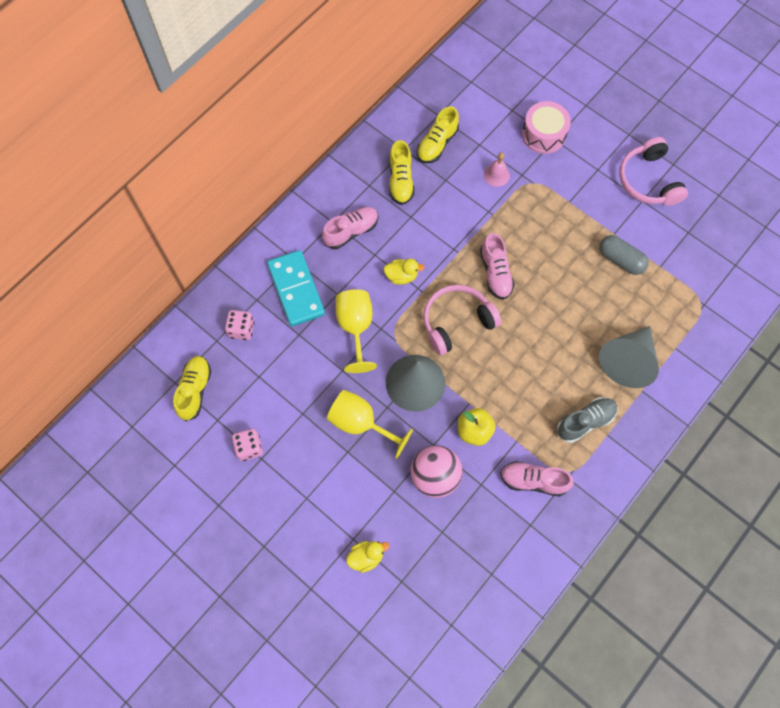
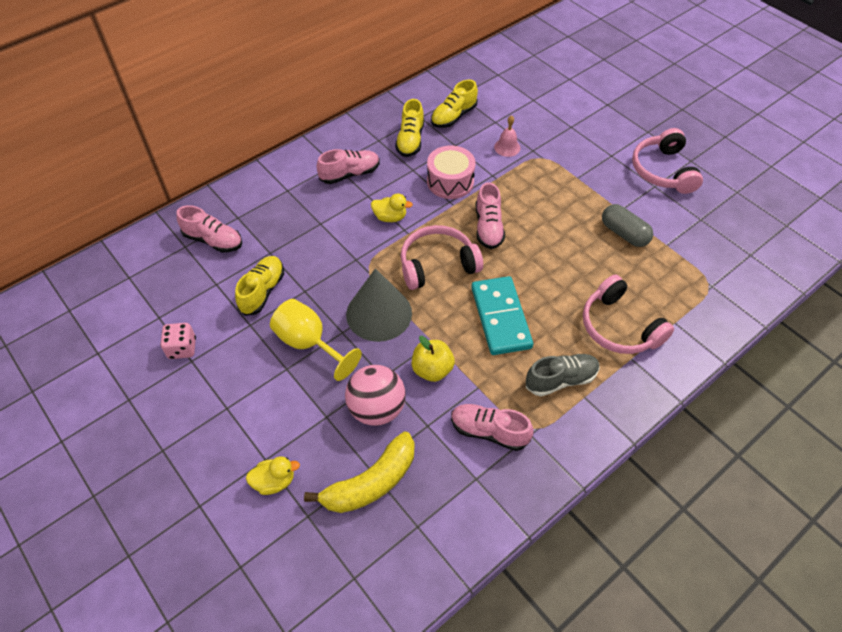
camera: 10 degrees right, 15 degrees down
(195, 390) = (146, 287): yellow shoe -> yellow shoe (262, 291)
(241, 329) = (213, 240): pink dice -> pink shoe
(296, 289) = (279, 214): turquoise domino -> turquoise domino (500, 317)
(355, 328) = (330, 255): yellow goblet -> none
(445, 543) = (371, 482): none -> yellow banana
(543, 134) = (561, 122): pink drum -> pink drum (450, 181)
(628, 361) = (619, 327): grey cone -> pink headphones

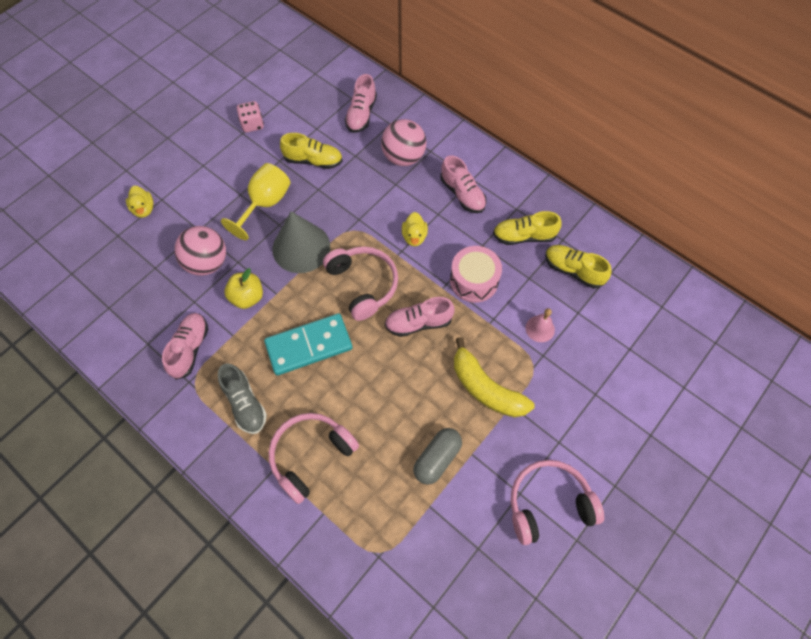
camera: 80 degrees right, 10 degrees up
(288, 212) = (403, 157): none -> pink ball
(371, 482) = (143, 270): yellow banana -> yellow banana (485, 388)

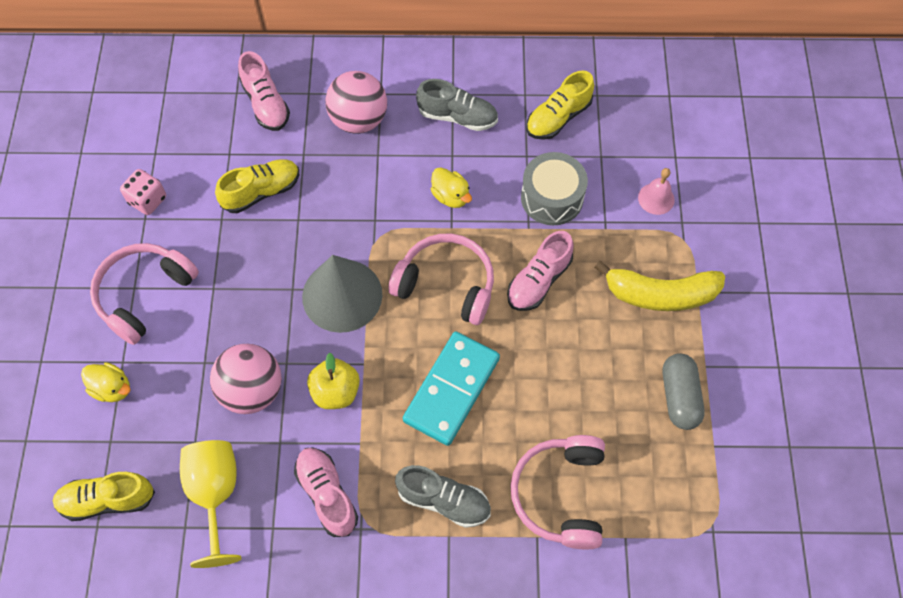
camera: 40 degrees left, 0 degrees up
(265, 204) = (254, 278): yellow goblet -> yellow goblet (215, 494)
(462, 194) = (457, 117): pink shoe -> grey shoe
(474, 280) = (552, 198): pink drum -> grey drum
(548, 503) = (810, 355): pink headphones -> pink headphones (144, 294)
(573, 270) = (634, 118): yellow shoe -> yellow shoe (107, 500)

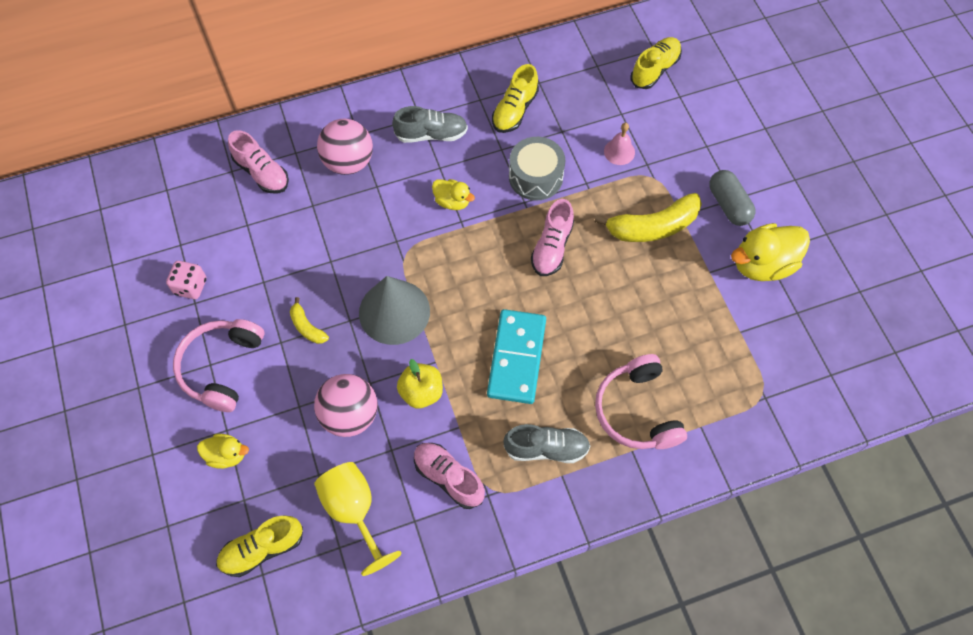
camera: 20 degrees left, 0 degrees up
(246, 281) = (307, 327): none -> yellow banana
(261, 192) = (289, 248): yellow shoe -> yellow shoe (655, 69)
(446, 284) = (478, 274): pink headphones -> none
(679, 397) = (699, 302): grey capsule -> grey capsule (728, 205)
(770, 378) = (762, 264): none -> yellow duck

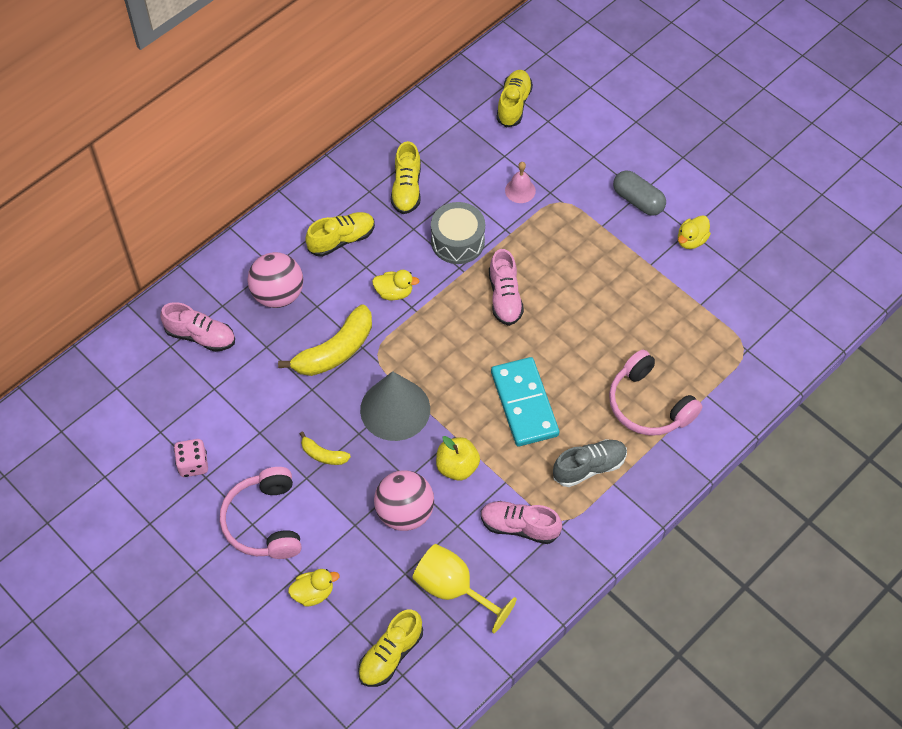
camera: 25 degrees left, 5 degrees down
(431, 134) = (341, 240): grey shoe -> yellow shoe
(652, 227) = (582, 245): yellow banana -> yellow banana (335, 351)
(762, 264) = (691, 240): yellow duck -> yellow duck, size x0.55

